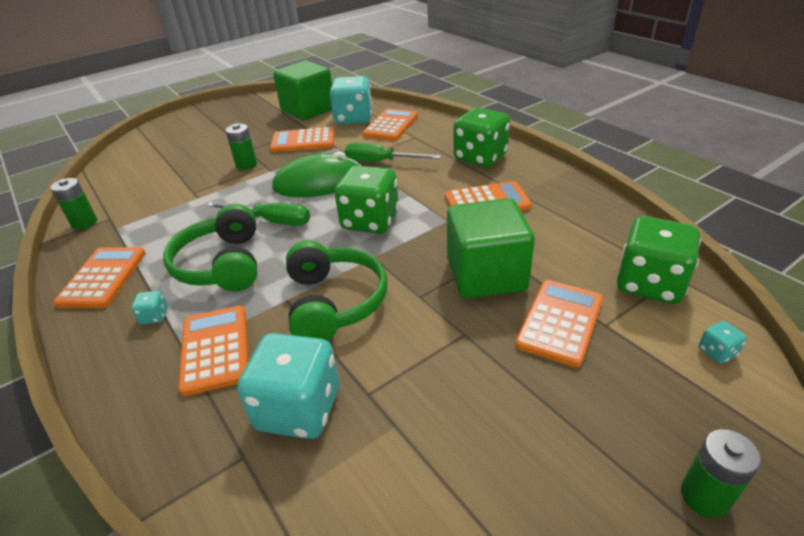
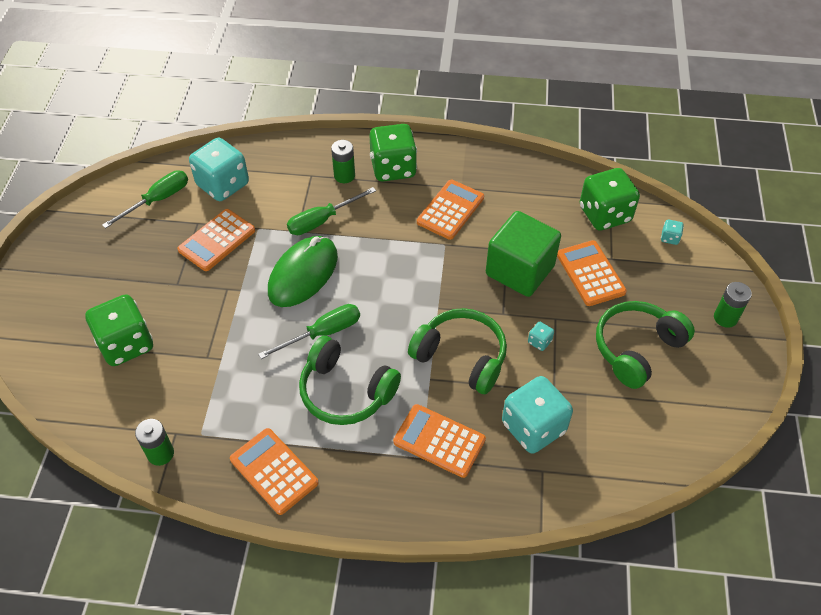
camera: 50 degrees left, 15 degrees up
(154, 316) = (365, 459): turquoise dice -> turquoise dice (539, 341)
(246, 165) = (206, 299): green battery -> green battery (344, 176)
(308, 110) = (158, 200): green cube -> green screwdriver
(370, 221) = (395, 281): green dice -> green dice (126, 344)
(391, 125) = (271, 174): orange calculator -> none
(518, 429) = (636, 348): none -> green headphones

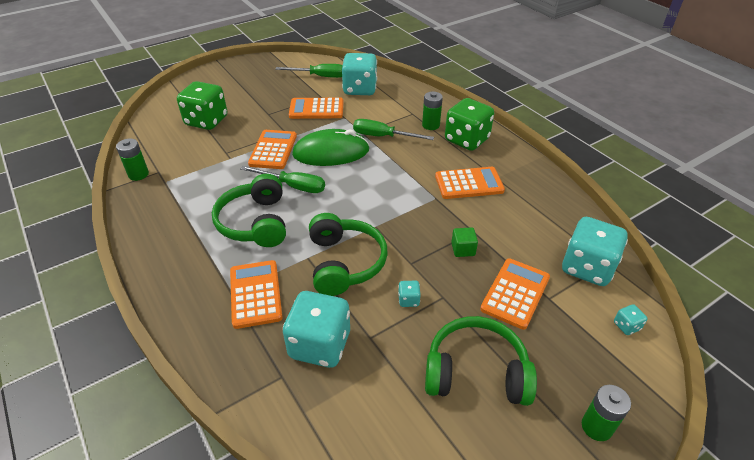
camera: 50 degrees right, 10 degrees down
(274, 471) = (161, 226): orange calculator -> orange calculator (273, 150)
(520, 270) = (463, 249): green cube -> green cube, size x0.40
(604, 214) = (587, 267): green dice -> turquoise dice

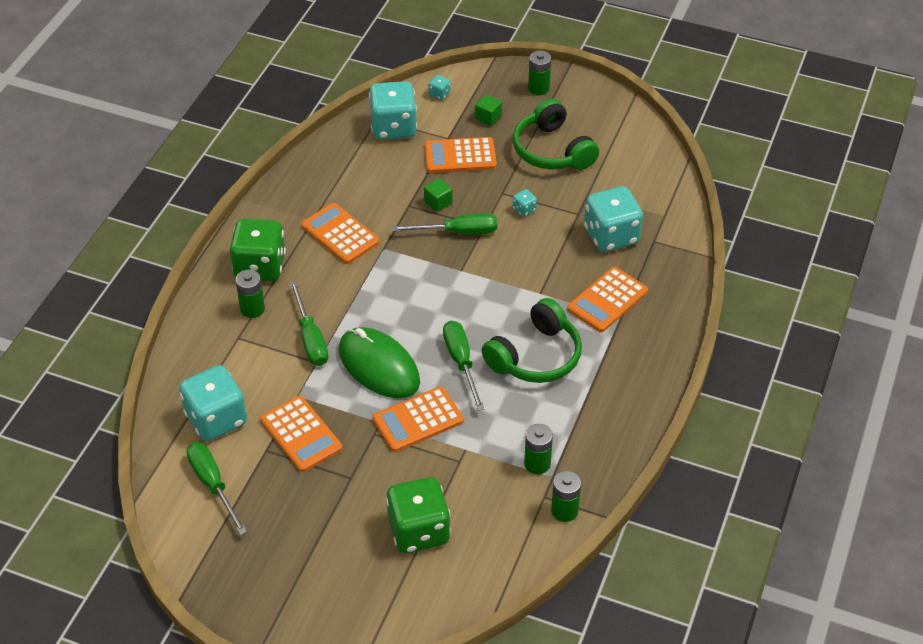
camera: 125 degrees left, 5 degrees up
(181, 180) = (537, 463): none -> green battery
(345, 263) = (523, 266): green headphones -> none
(417, 244) = (458, 232): none -> green screwdriver
(564, 346) = (488, 117): none -> green cube

